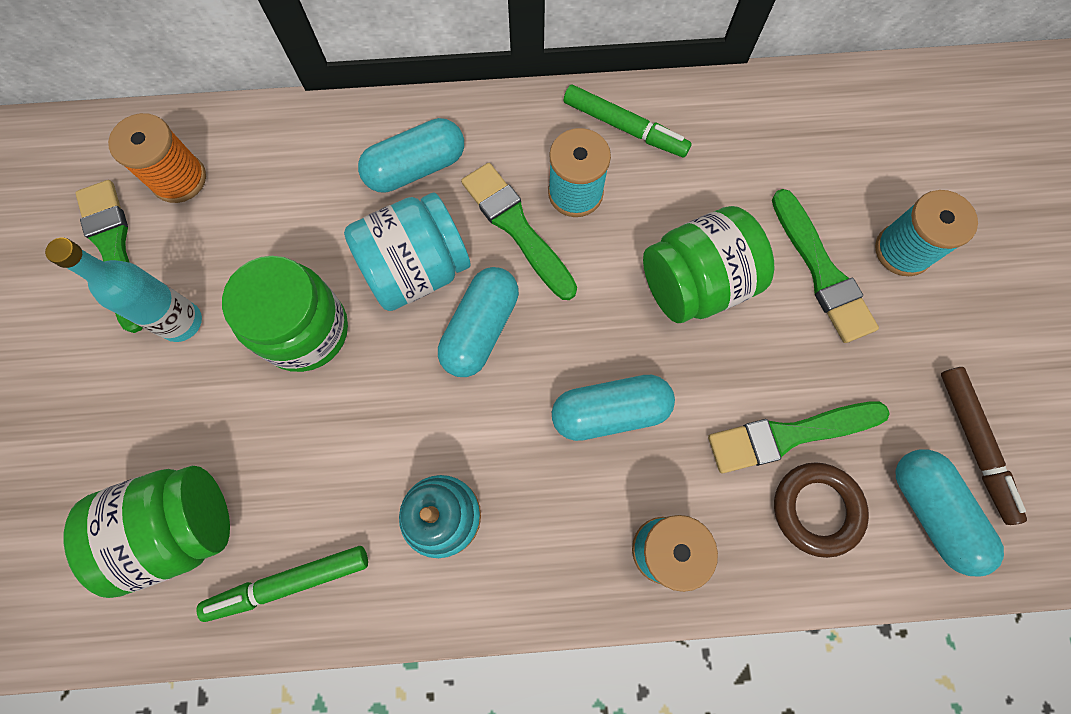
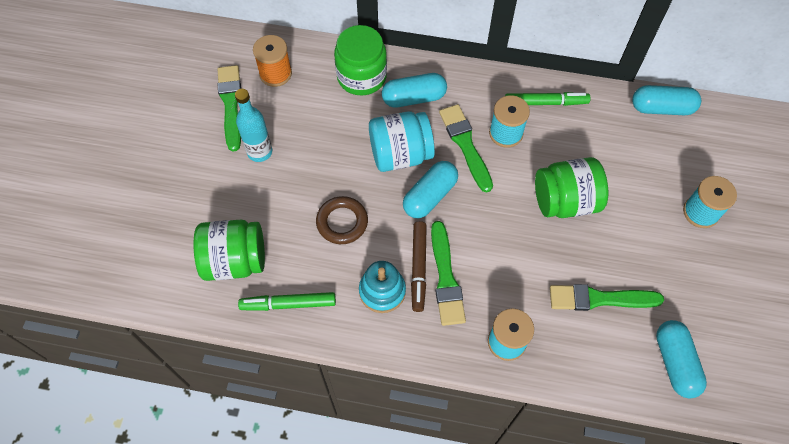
camera: 15 degrees right, 10 degrees down
(305, 330) = (328, 173): green jar -> green jar (361, 76)
(610, 412) = (494, 260): turquoise capsule -> turquoise capsule (662, 108)
(624, 128) = (545, 103): green marker -> green marker turned 45 degrees counterclockwise
(816, 509) = (604, 343): brown ring -> brown ring (342, 222)
(821, 271) = (646, 212): green brush -> green brush (446, 278)
(974, 445) = (713, 332): brown marker -> brown marker (418, 268)

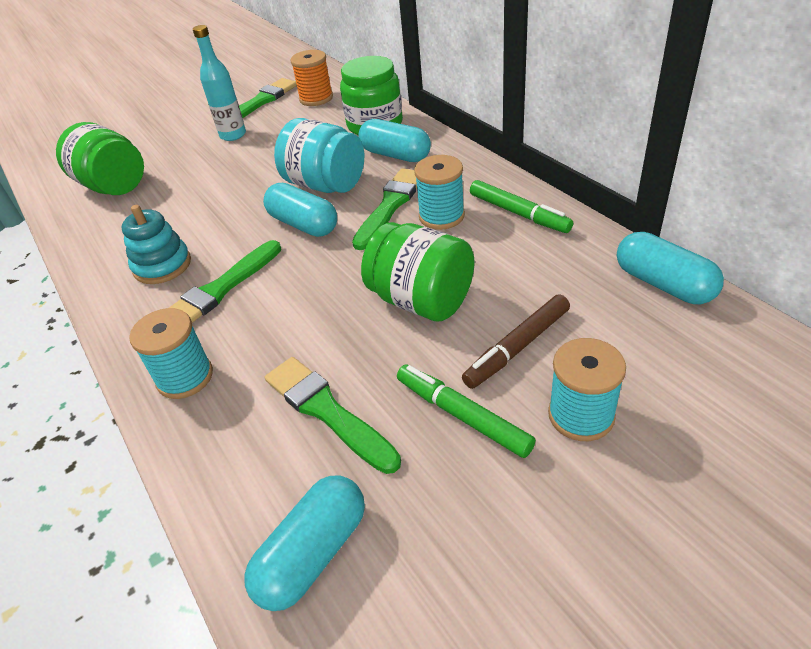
camera: 50 degrees right, 20 degrees down
(288, 304) = (95, 231): green marker -> green marker (462, 415)
(342, 222) = (213, 204): brown ring -> none
(418, 268) = (212, 268): brown marker -> brown marker (517, 347)
(430, 196) = (303, 224): turquoise capsule -> turquoise capsule turned 45 degrees clockwise

